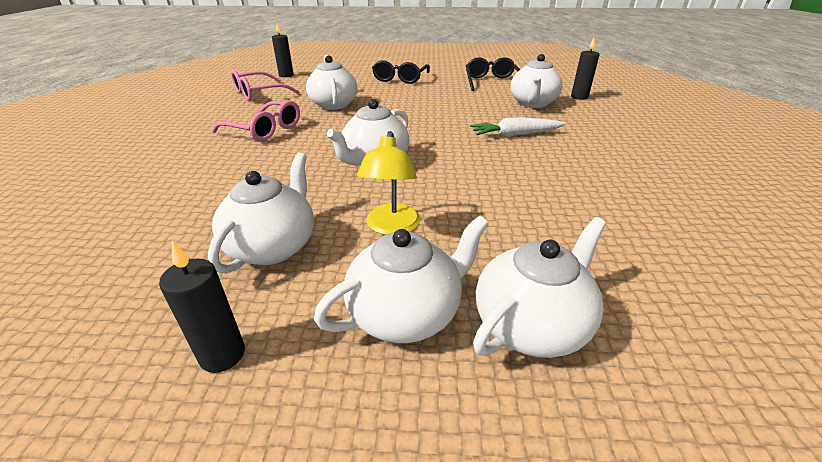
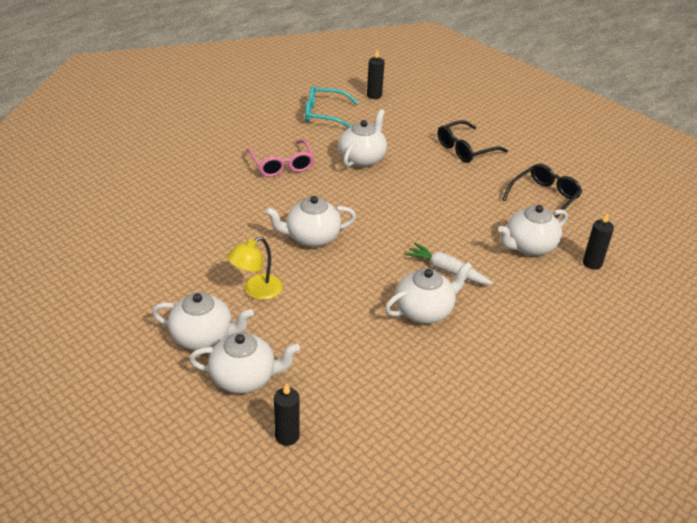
camera: 40 degrees right, 5 degrees up
(222, 355) = (123, 306): black candle -> black candle (287, 436)
(259, 93) = (324, 114): pink glasses -> turquoise glasses
(273, 246) = (190, 266): white teapot -> white teapot (425, 311)

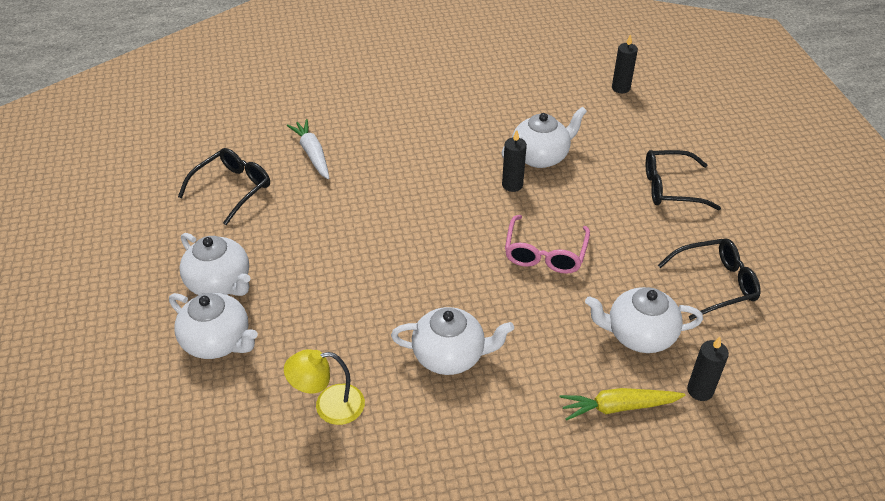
camera: 35 degrees right, 5 degrees up
(142, 266) = (232, 189): none -> black glasses
(256, 291) = (307, 258): yellow lamp -> yellow lamp (329, 406)
(282, 165) = (450, 134): pink glasses -> pink glasses (545, 253)
(287, 436) = (201, 420): black candle -> black candle (512, 185)
(311, 237) = (409, 224): white teapot -> none
(324, 114) = (545, 92): turquoise glasses -> none
(446, 270) = (516, 321): white carrot -> white carrot (312, 154)
(556, 294) = (618, 407): none -> yellow carrot

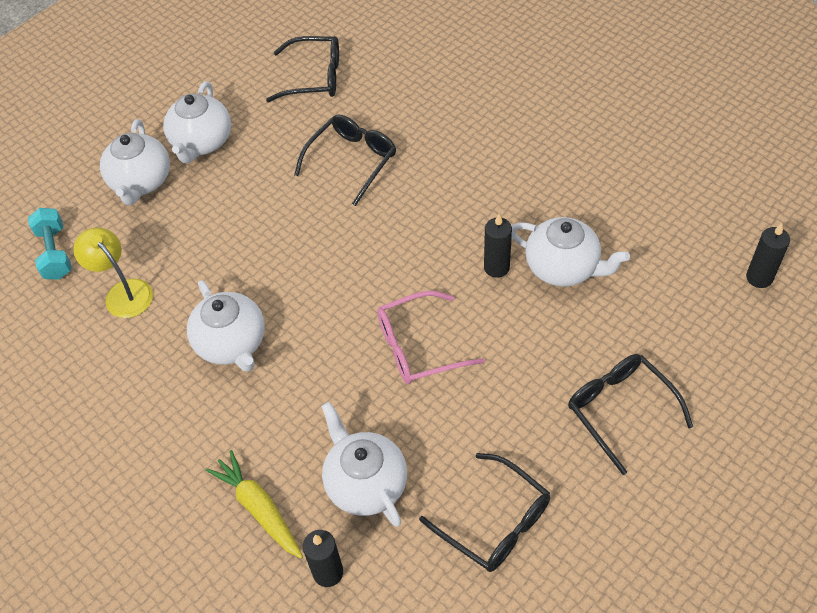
camera: 60 degrees right, 10 degrees up
(233, 439) = (55, 253): none -> turquoise dumbbell
(312, 154) = (405, 98): white carrot -> none
(341, 208) = (352, 161): none -> black glasses

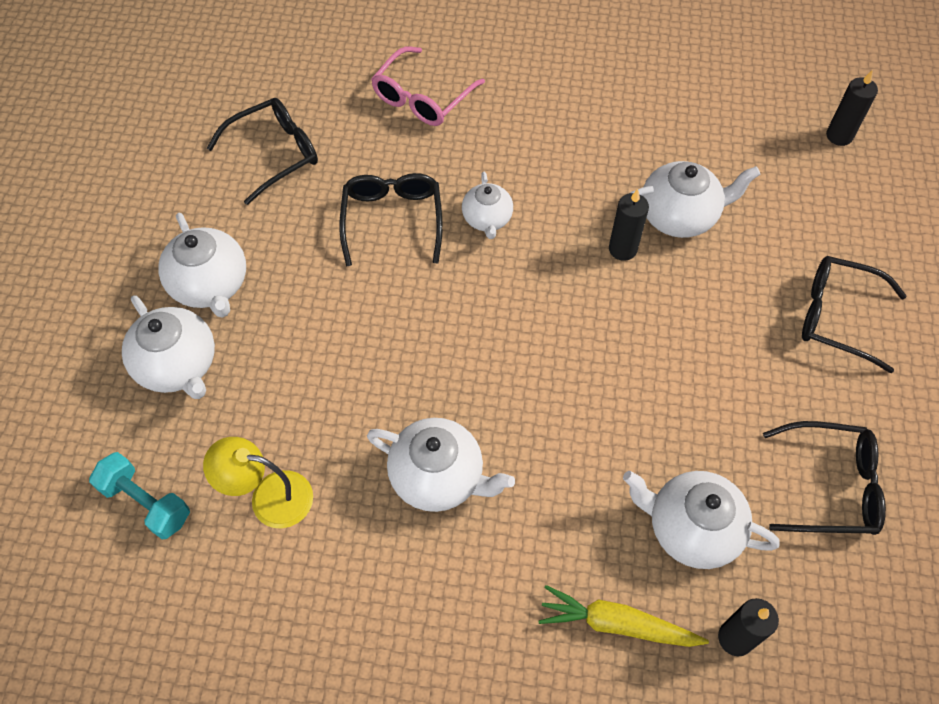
camera: 40 degrees left, 5 degrees up
(417, 194) = (487, 219): none -> white teapot
(419, 346) = (621, 366): pink glasses -> pink glasses (422, 97)

